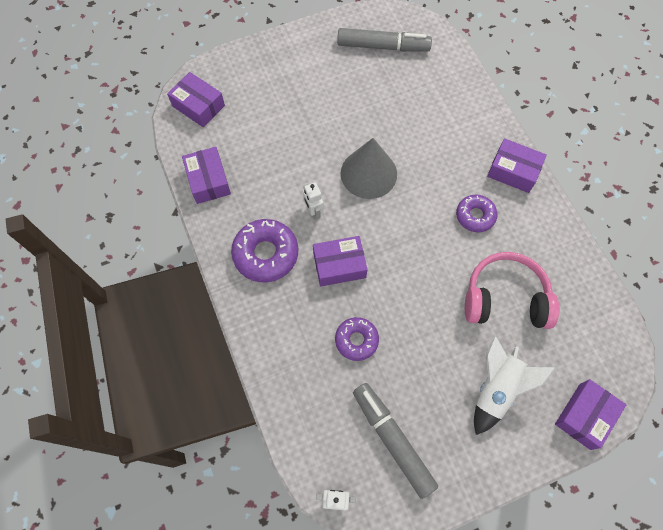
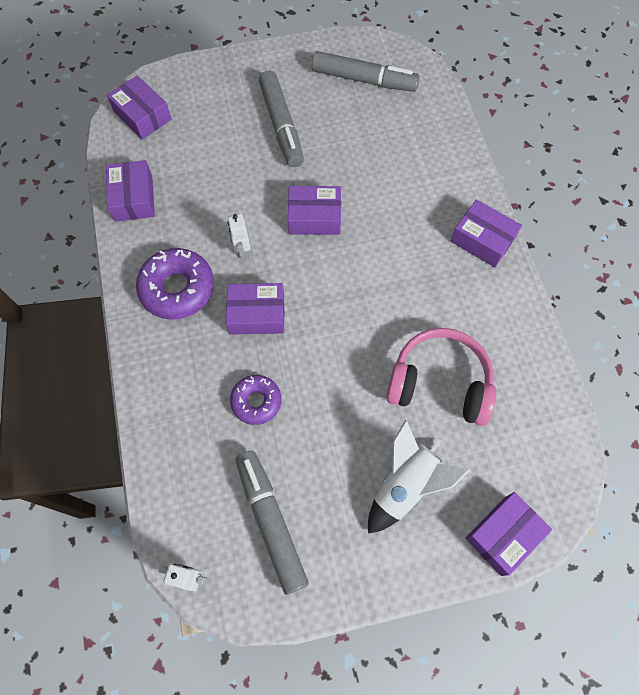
camera: 10 degrees right, 0 degrees up
(322, 97) = (281, 125): none -> grey marker
(368, 173) = (314, 217): grey cone -> purple box
(475, 216) = (426, 284): purple donut -> none

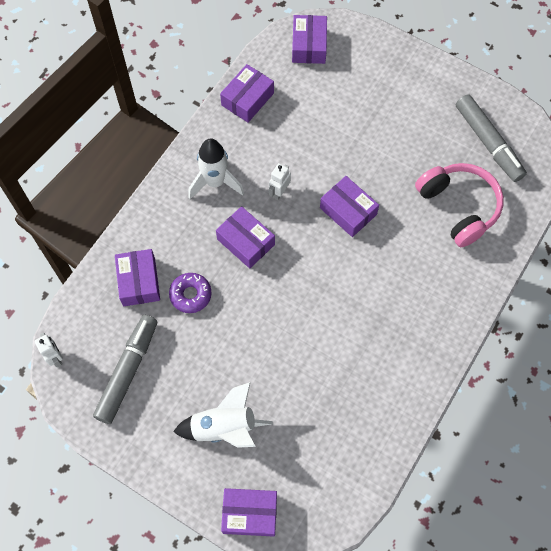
camera: 45 degrees right, 0 degrees up
(177, 288) = (215, 182): purple donut -> white rocket
(281, 125) = (393, 128): grey marker -> none
(439, 383) = (312, 390): pink headphones -> pink headphones (459, 207)
(482, 240) = (445, 327): purple box -> purple box (139, 282)

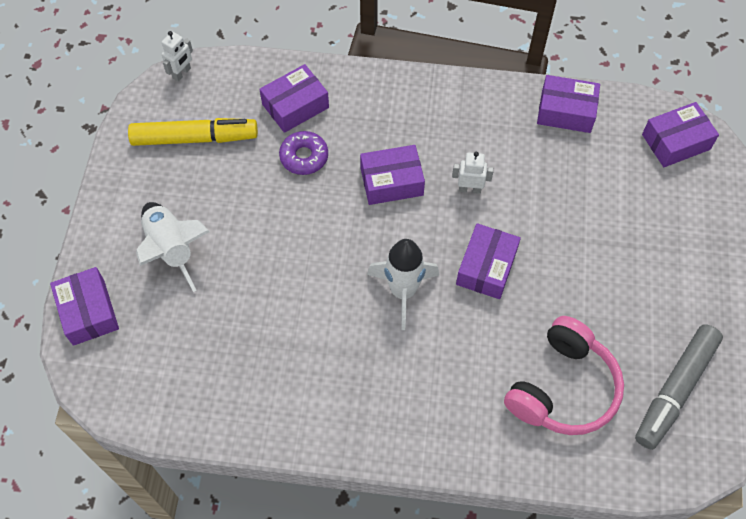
camera: 65 degrees right, 5 degrees down
(128, 371) = (195, 138): grey marker -> yellow marker
(215, 182) = (446, 124): white rocket -> white rocket (403, 292)
(246, 242) = (391, 182): purple box -> purple box turned 60 degrees clockwise

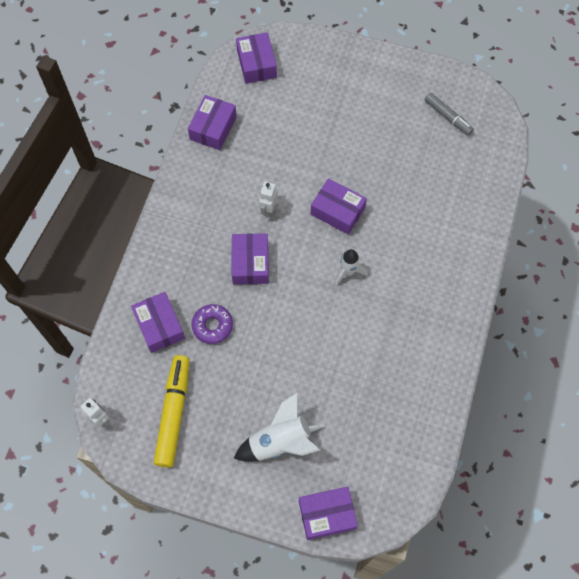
camera: 80 degrees left, 5 degrees up
(403, 292) = (348, 272): white rocket -> white rocket, size x0.62
(563, 388) = (438, 183): pink headphones -> none
(675, 390) = (448, 117): grey marker -> grey marker, size x0.60

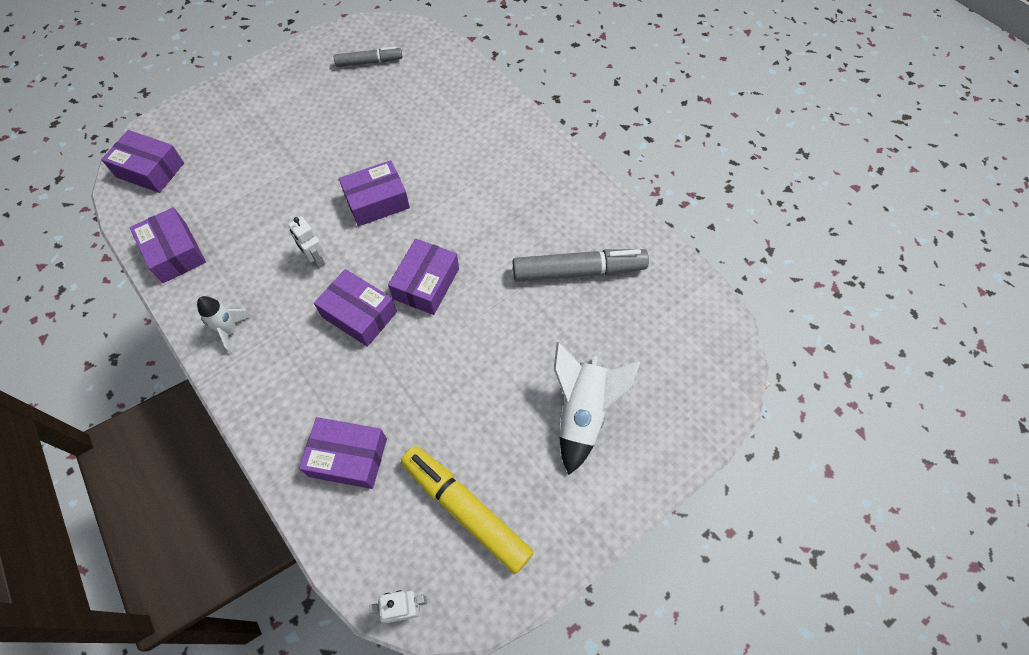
camera: 55 degrees left, 5 degrees down
(212, 326) = (397, 398): purple donut -> none
(327, 515) = (695, 417): purple box -> purple box (426, 283)
(348, 272) = (448, 232): white rocket -> white rocket (230, 331)
(382, 374) = (578, 271): none -> grey marker

